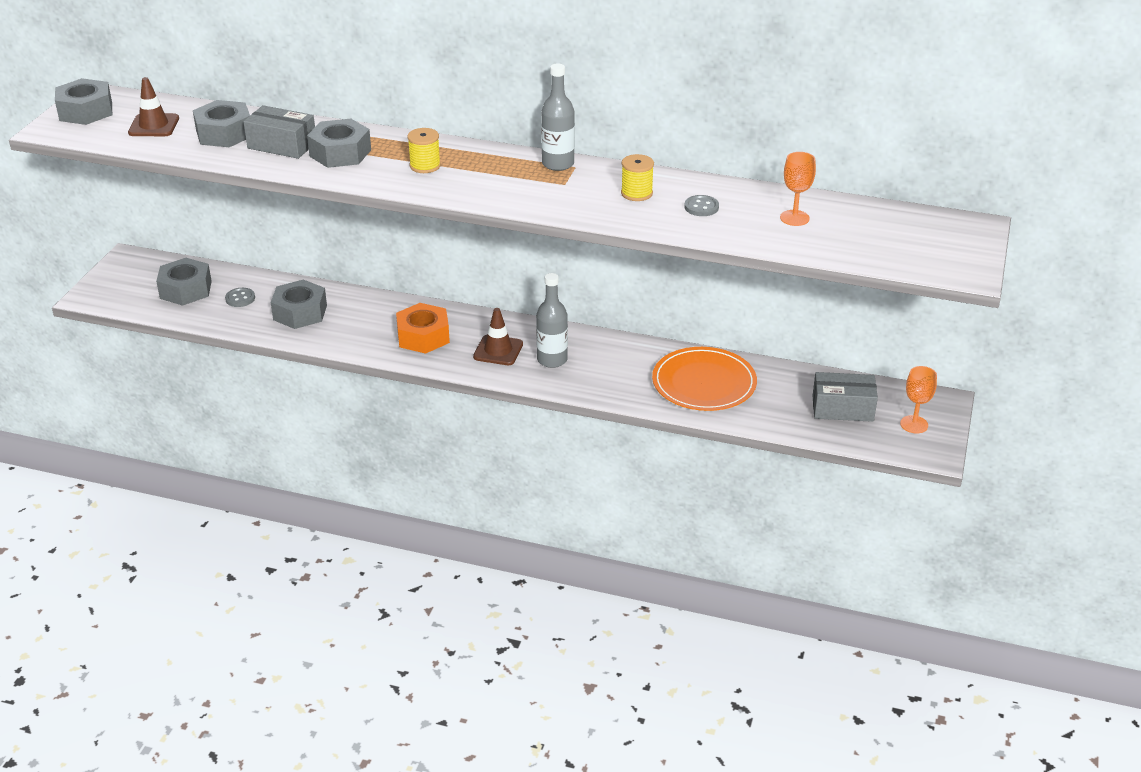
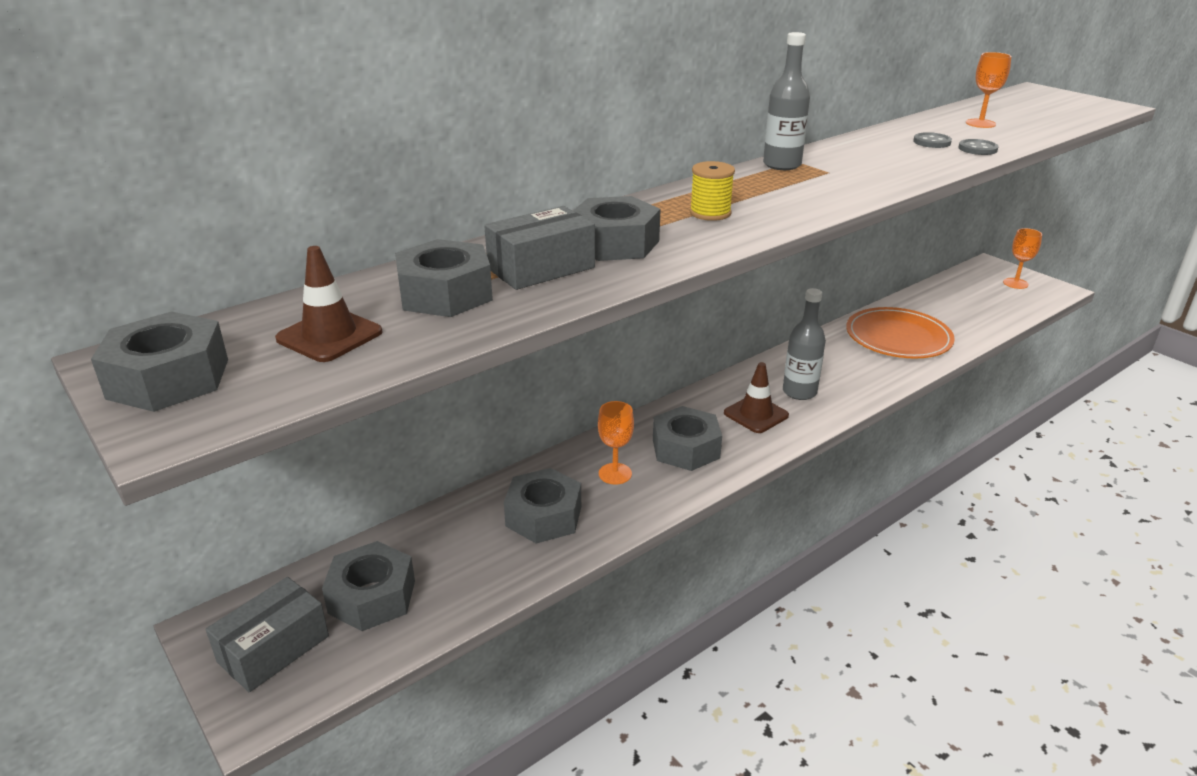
camera: 55 degrees left, 5 degrees down
(240, 298) = (454, 554): grey button -> grey button (977, 149)
(367, 320) = (615, 474): none -> orange goblet
(423, 336) = (685, 448): orange nut -> grey nut
(636, 193) = (880, 154): yellow spool -> none
(842, 408) = (976, 299): grey box -> grey box (273, 649)

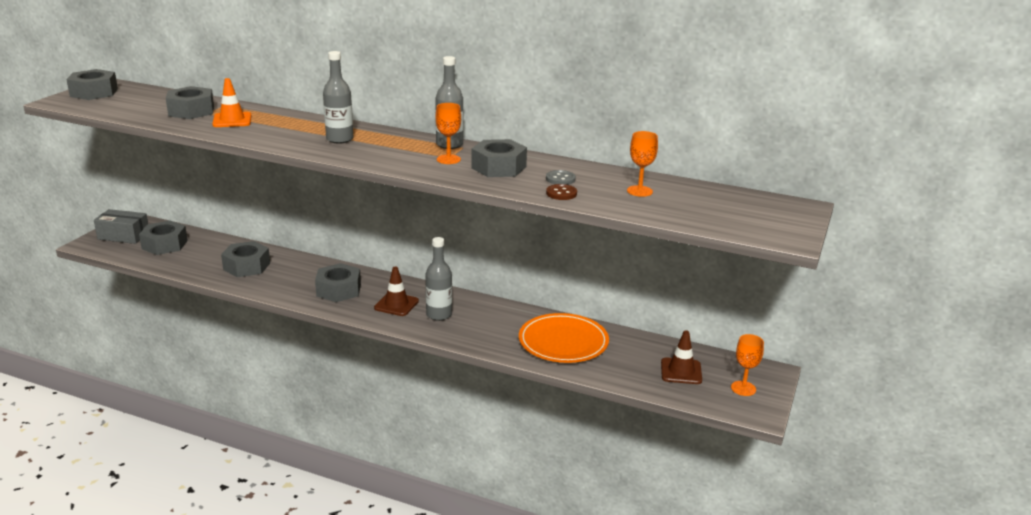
camera: 60 degrees right, 5 degrees down
(329, 336) = (140, 103): brown traffic cone -> brown traffic cone (681, 371)
(541, 268) = (232, 120): grey box -> orange traffic cone
(614, 243) = (275, 127): grey nut -> grey nut (498, 167)
(615, 474) = (298, 275): orange goblet -> orange goblet (448, 159)
(710, 213) = (339, 139): yellow spool -> grey bottle
(977, 149) = (561, 193): grey button -> brown button

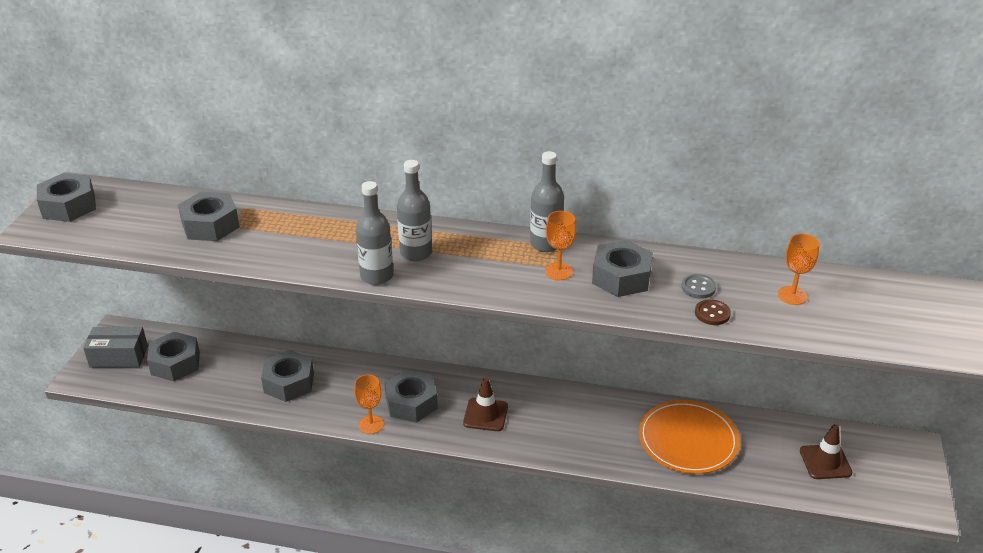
camera: 10 degrees left, 10 degrees up
(232, 120) = (269, 236): orange traffic cone -> none
(439, 315) = (539, 422): grey bottle -> grey bottle (376, 276)
(743, 388) = (896, 475): orange goblet -> orange goblet (371, 425)

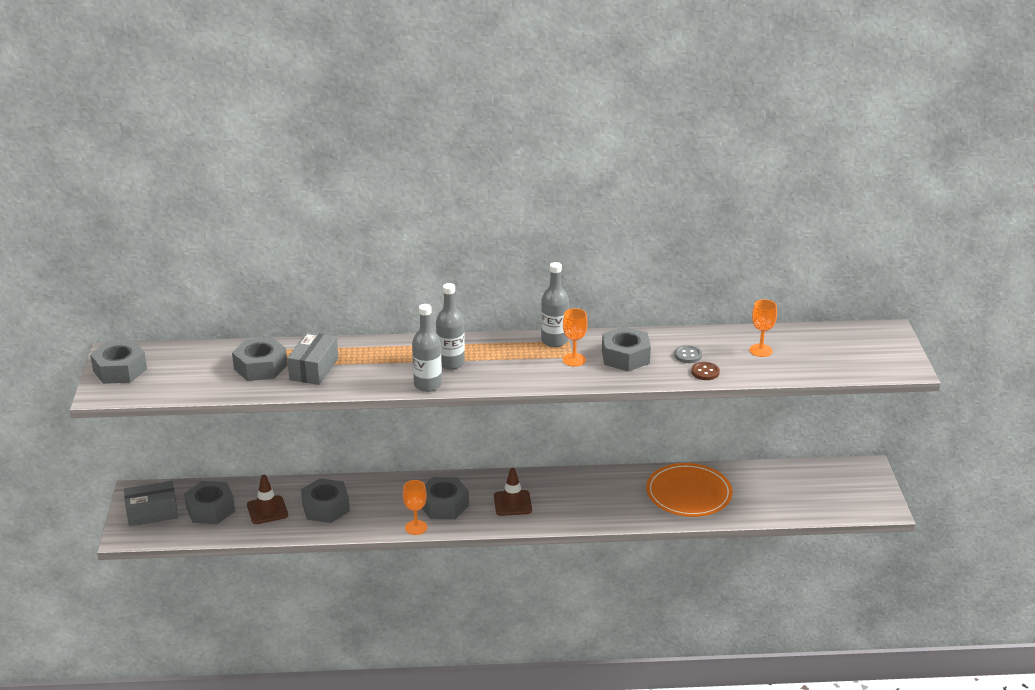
camera: 15 degrees left, 5 degrees down
(264, 236) = (314, 369): none -> grey box
(825, 462) = (802, 490): brown traffic cone -> brown traffic cone (267, 510)

